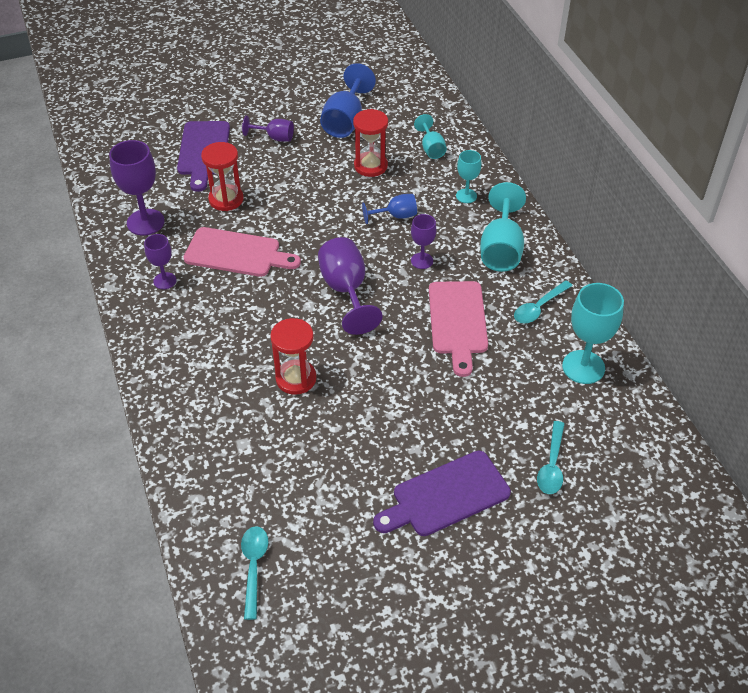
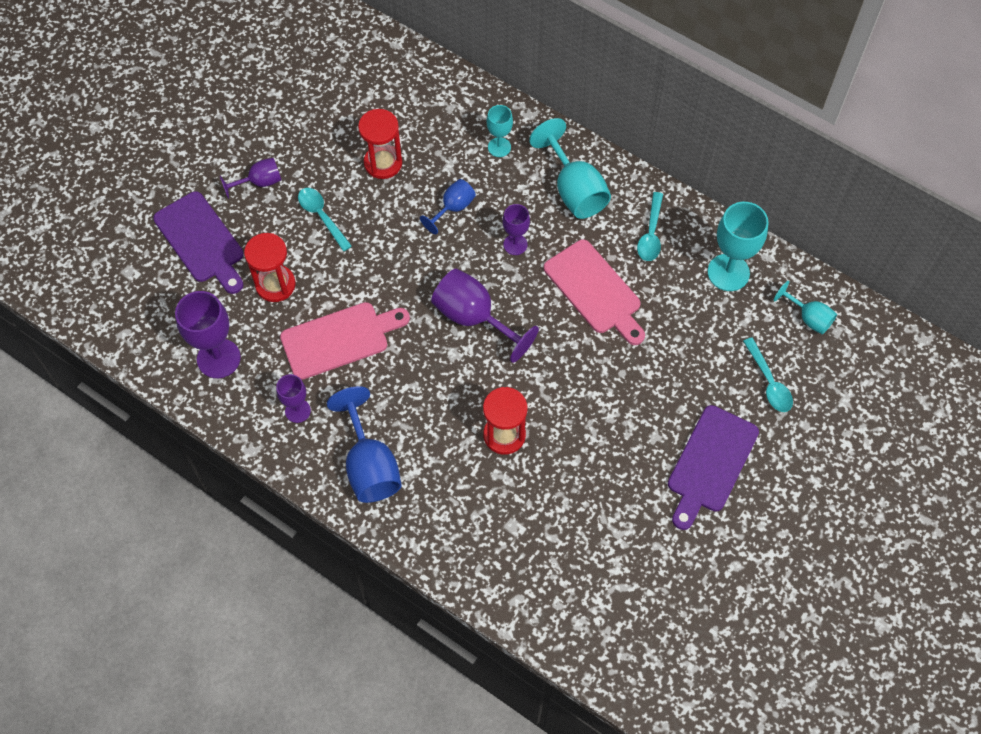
camera: 35 degrees left, 15 degrees up
(254, 567) = (614, 626): turquoise spoon -> turquoise spoon (322, 216)
(345, 121) = (313, 121): blue goblet -> blue goblet (369, 465)
(431, 148) = (424, 109): turquoise goblet -> turquoise goblet (808, 317)

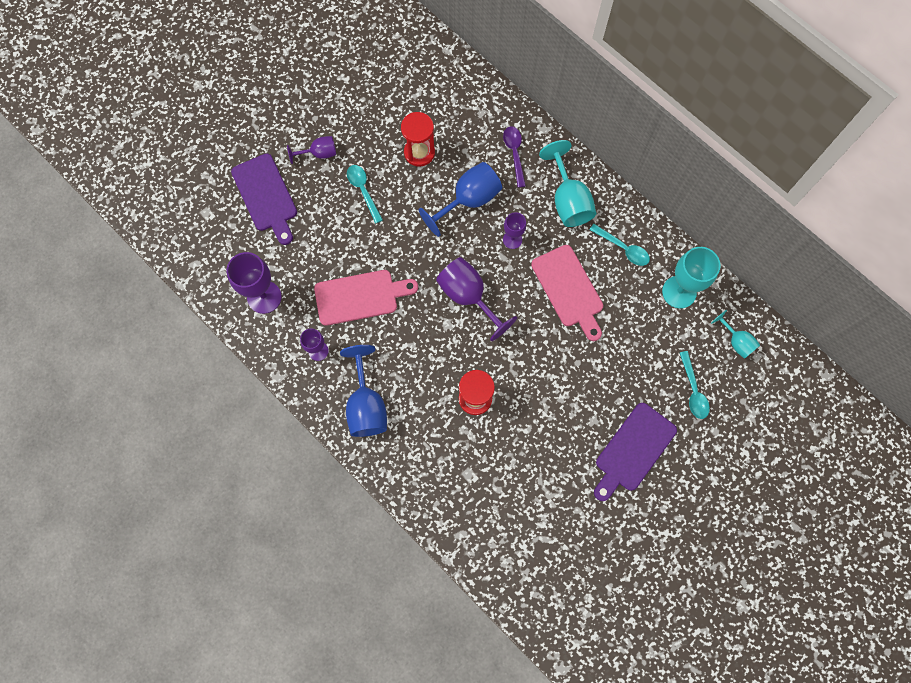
camera: 10 degrees right, 10 degrees up
(275, 284) = (318, 242): red hourglass -> none
(453, 208) = (468, 200): blue goblet -> blue goblet, size x1.73
(499, 147) = (514, 153): turquoise goblet -> purple spoon
(651, 234) = (623, 248): turquoise spoon -> turquoise spoon turned 75 degrees counterclockwise

